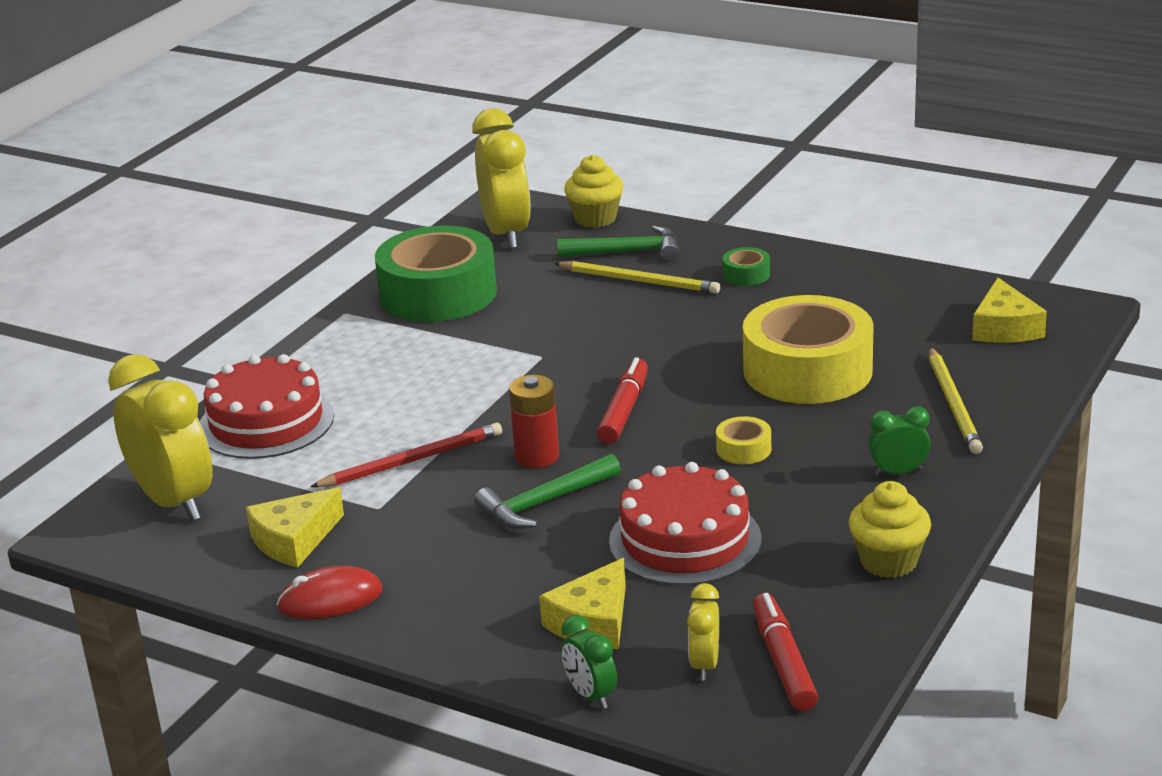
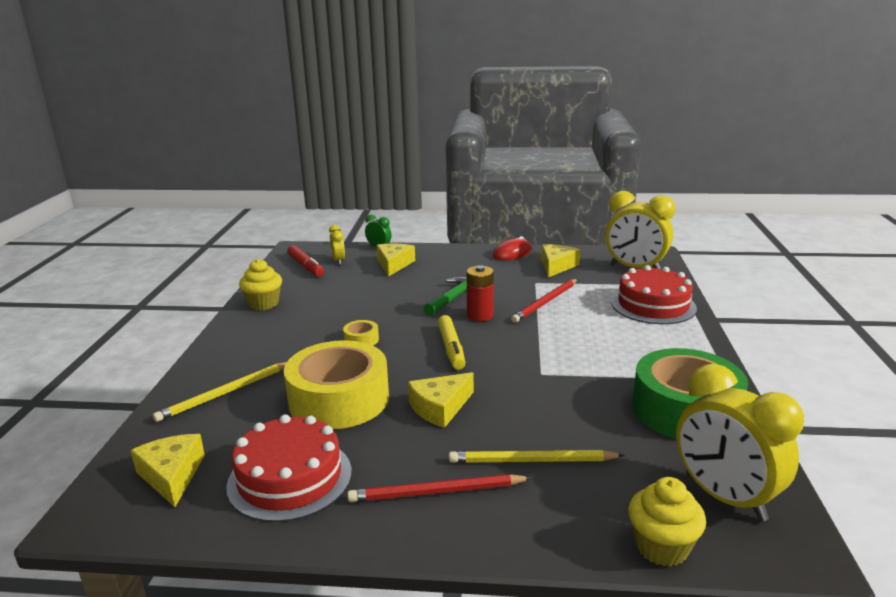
camera: 155 degrees right, 5 degrees down
(624, 410) = (451, 348): red marker -> yellow marker
(627, 252) = (577, 498): green hammer -> none
(685, 540) = (371, 295): red cake -> red cake (290, 478)
(693, 341) = (440, 407): none -> yellow cheese
(746, 274) = (436, 492): green tape -> red pencil
(898, 472) = (262, 344): green clock -> none
(953, 404) = (225, 393): yellow pencil -> yellow pencil turned 105 degrees counterclockwise

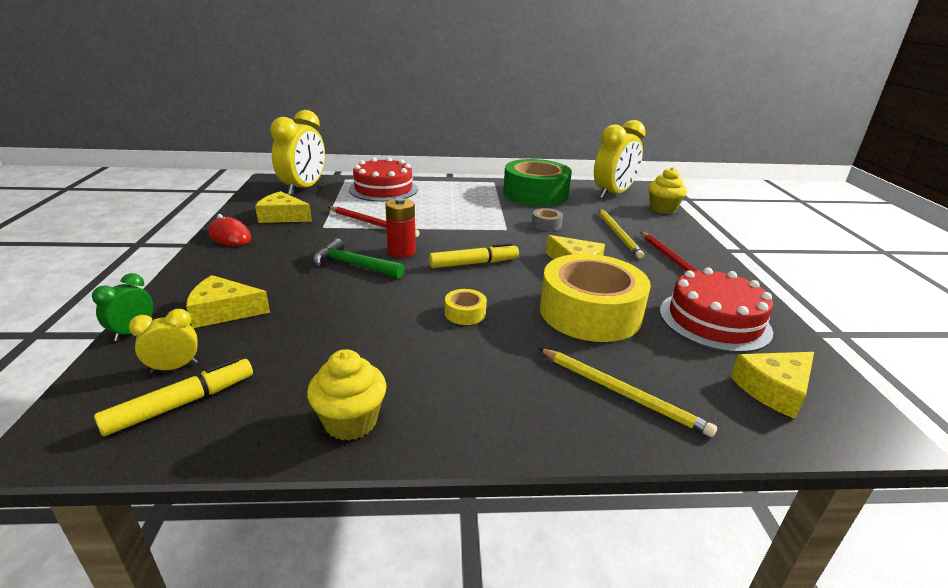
camera: 100 degrees left, 5 degrees up
(306, 266) = (181, 404): red marker -> yellow marker
(559, 404) = (546, 225): none -> grey tape

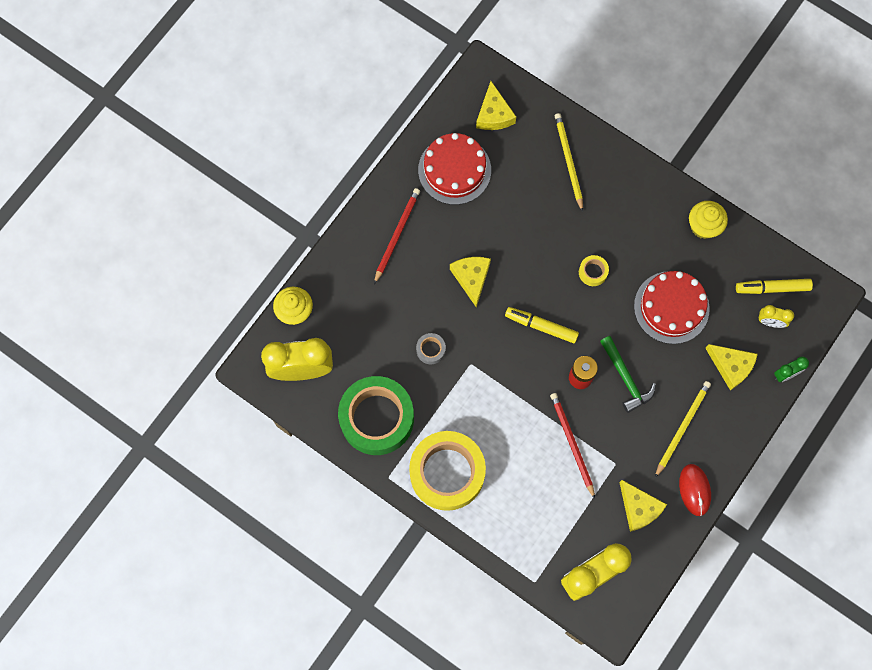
camera: 140 degrees left, 45 degrees up
(383, 189) = (514, 525): red cake -> red cake (671, 307)
(590, 312) = (518, 224): yellow tape -> yellow tape (447, 473)
(618, 234) = (390, 297): yellow pencil -> yellow pencil (682, 427)
(774, 390) = (494, 114): yellow cheese -> yellow cheese turned 75 degrees clockwise

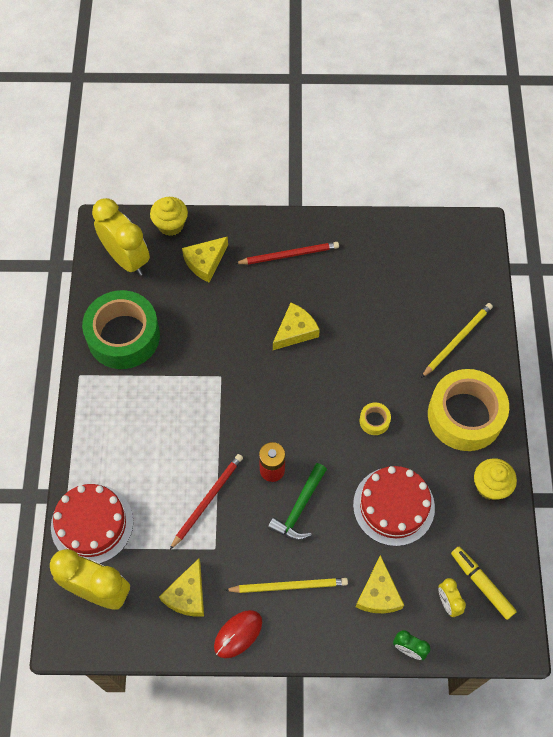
camera: 55 degrees right, 10 degrees down
(431, 350) = (210, 339): grey tape -> none
(447, 473) = (113, 417): yellow tape -> yellow tape (465, 415)
(454, 170) = (377, 261): red cake -> red cake (92, 524)
(494, 114) = (449, 260): yellow cheese -> yellow cheese (205, 262)
(541, 326) = (294, 410): yellow marker -> none

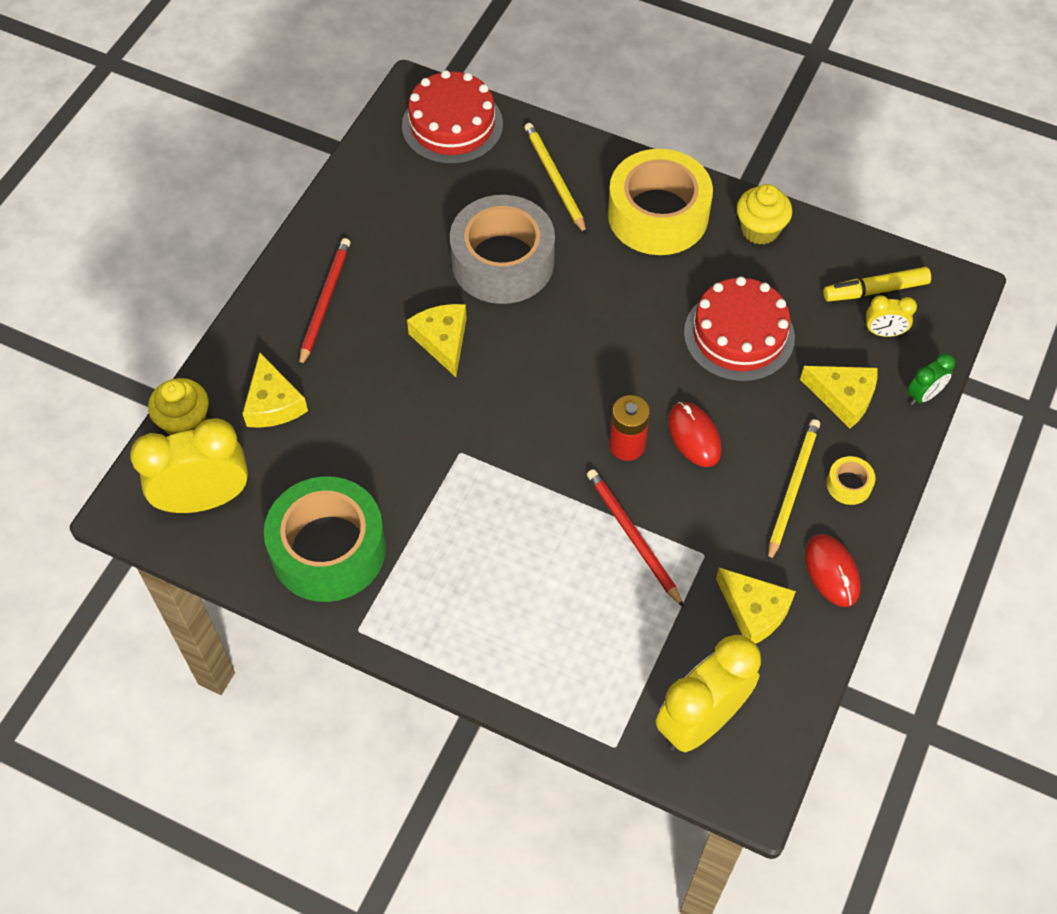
camera: 65 degrees left, 5 degrees down
(92, 524) = (598, 694): red cake -> red cake (452, 125)
(299, 508) = (694, 436): green hammer -> red mouse
(373, 338) = (502, 261): none -> grey tape
(374, 421) = (617, 308): yellow tape -> yellow tape (849, 484)

